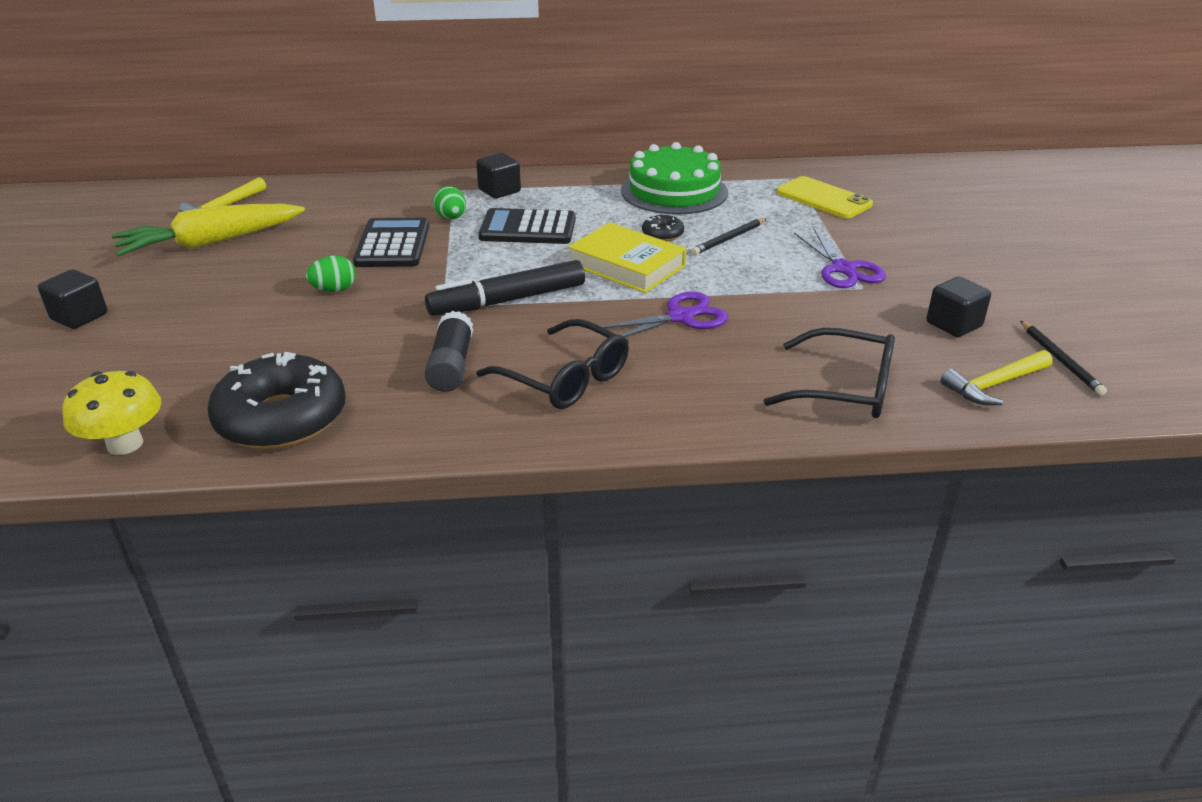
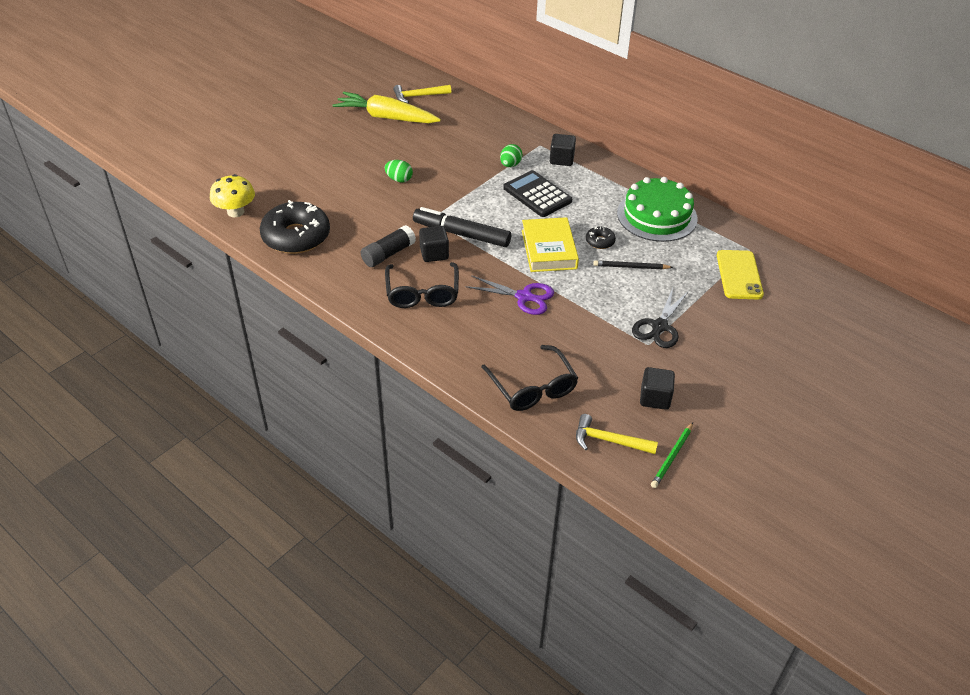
camera: 45 degrees right, 10 degrees up
(79, 317) = (290, 133): black cube -> black cube (434, 253)
(393, 244) = (460, 166): black calculator -> none
(843, 269) = (659, 326): purple scissors -> black scissors
(1060, 360) = (672, 457): black pencil -> green pencil

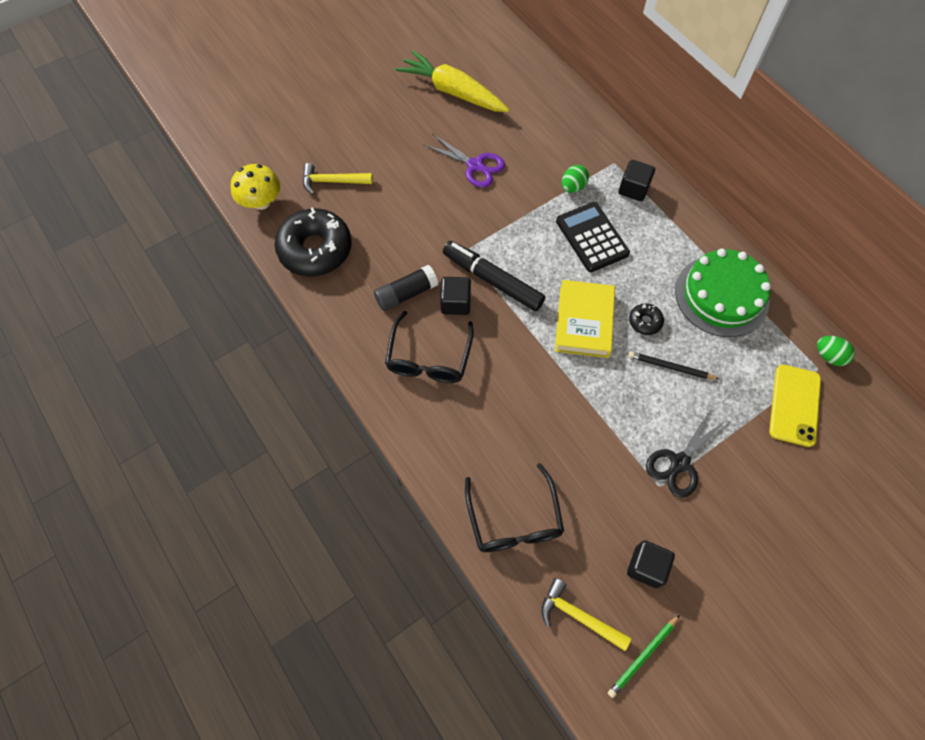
camera: 15 degrees right, 20 degrees up
(399, 179) = (444, 187): green egg -> green egg (828, 356)
(418, 96) = (496, 65): yellow hammer -> yellow hammer (332, 181)
(524, 297) = (538, 386): purple scissors -> purple scissors (475, 165)

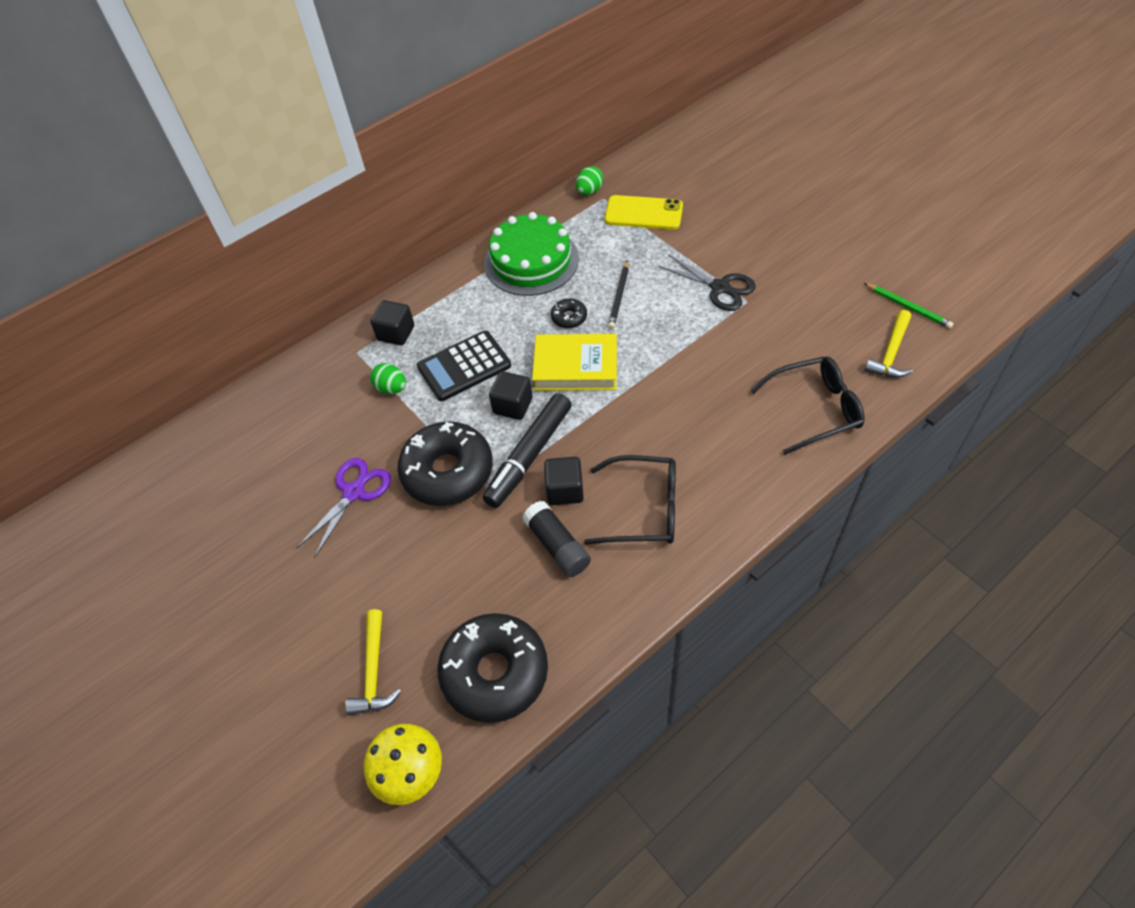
camera: 90 degrees left, 10 degrees down
(453, 92) = (219, 534): yellow carrot -> none
(485, 224) = (448, 471): none -> black donut
(646, 567) = (828, 308): black cube -> black cube (513, 405)

